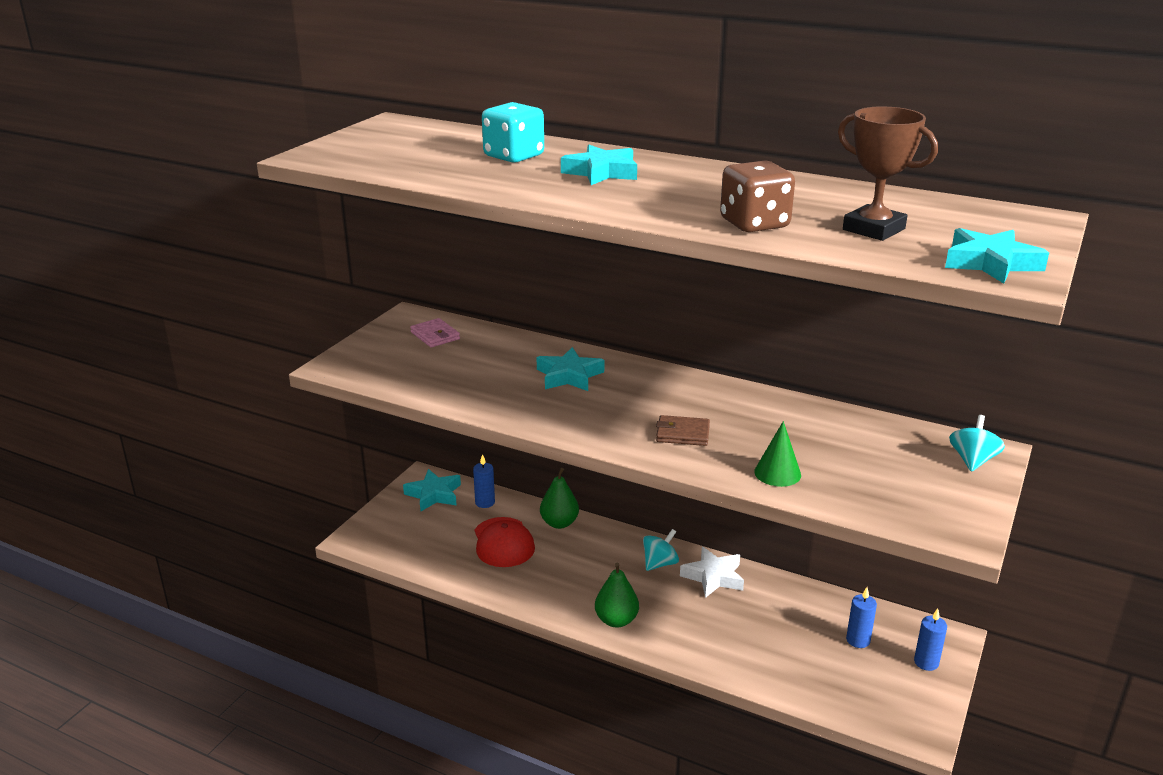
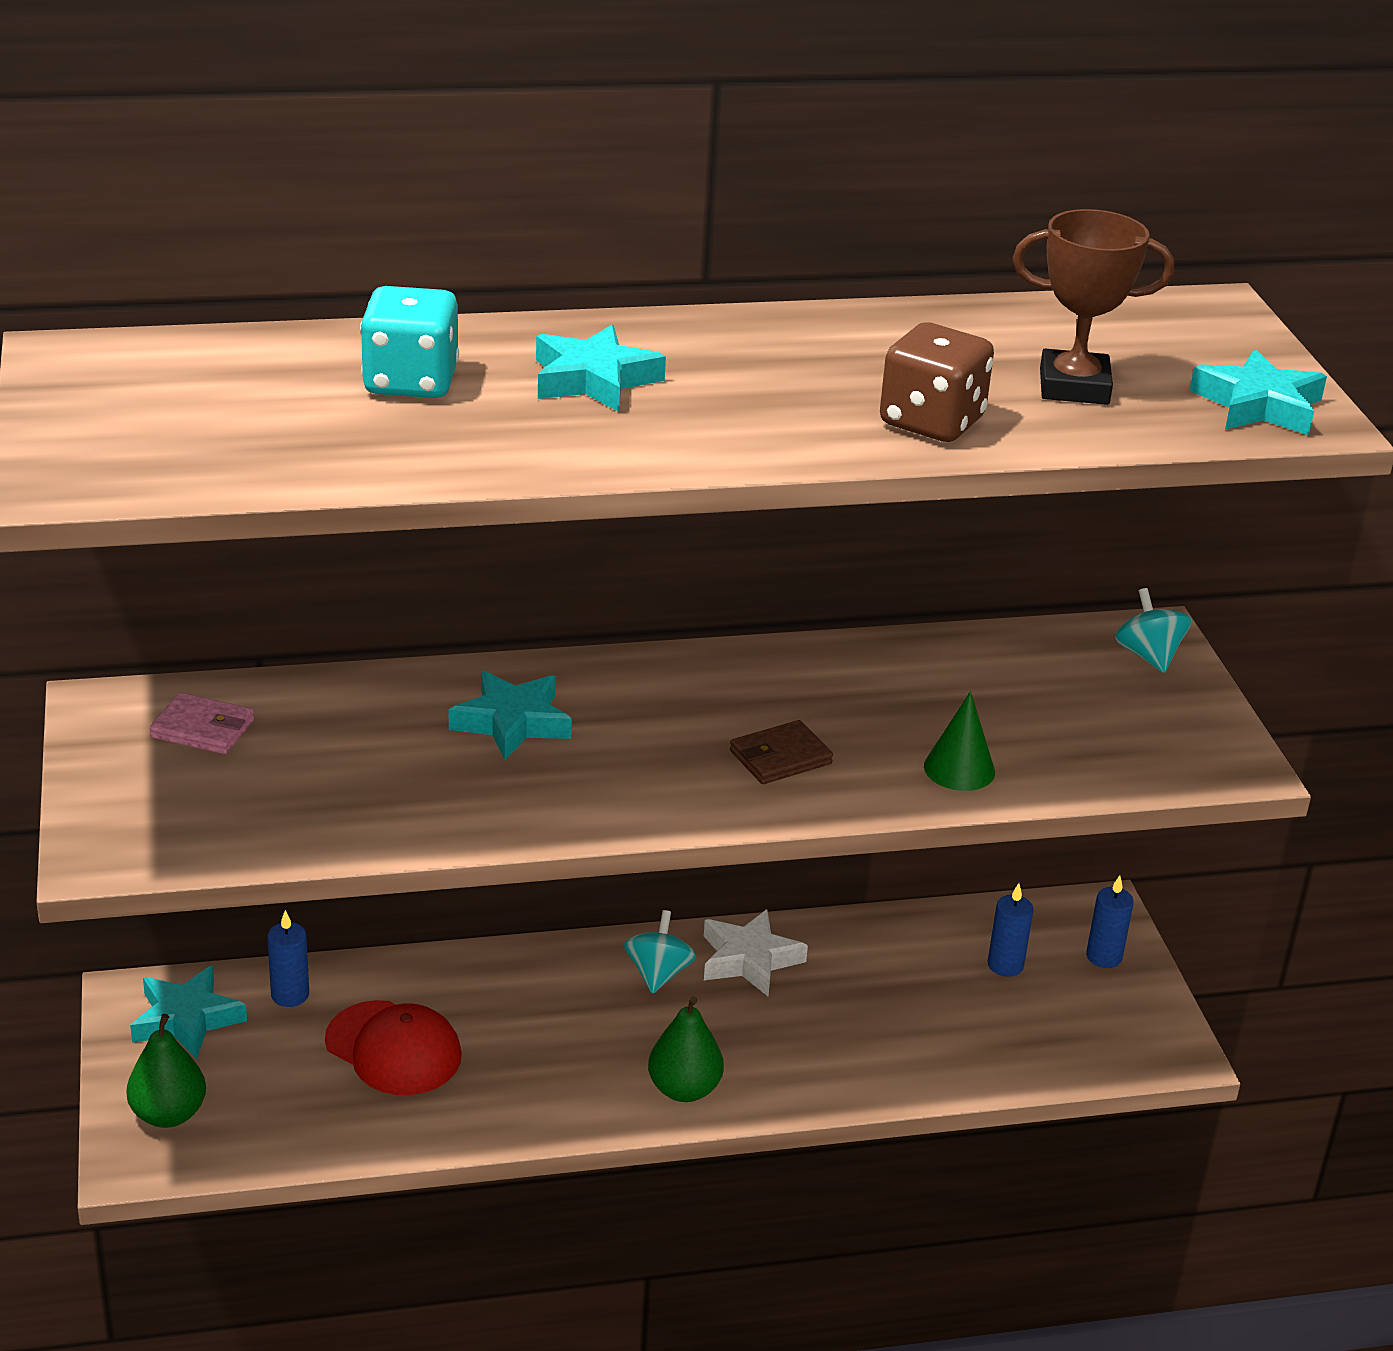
camera: 40 degrees left, 5 degrees up
(559, 523) = (447, 976): green pear -> green pear (168, 1114)

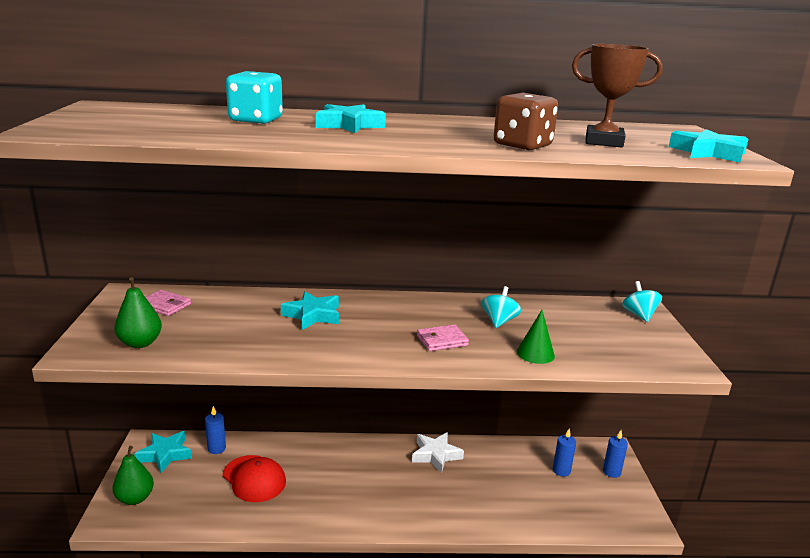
camera: 10 degrees right, 10 degrees down
(658, 974) = (390, 457): turquoise spinning top -> turquoise spinning top (499, 321)
(684, 1089) = (389, 515): green pear -> green pear (140, 343)
(780, 757) = (442, 340): brown wallet -> pink wallet

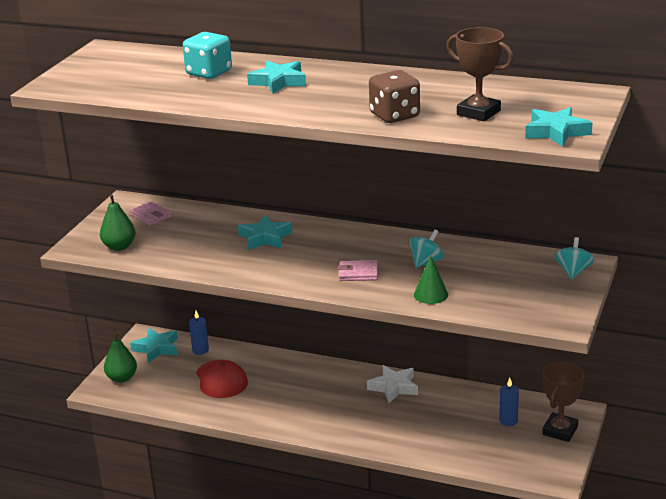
camera: 25 degrees right, 5 degrees up
(611, 472) = (560, 430): blue candle -> brown trophy

